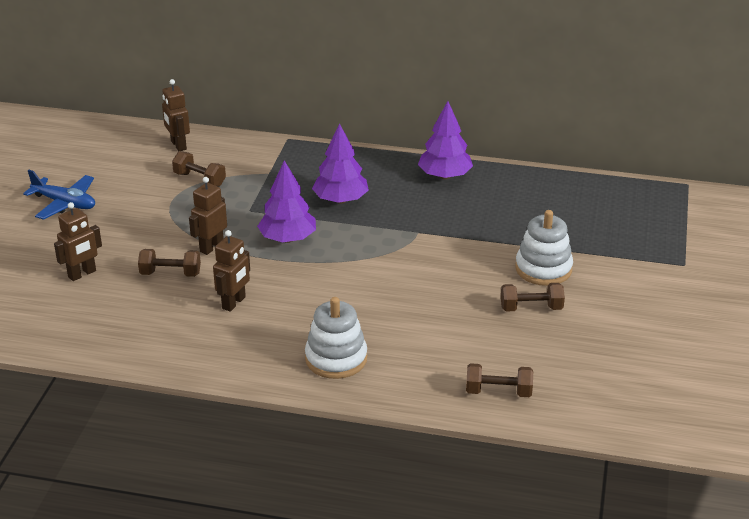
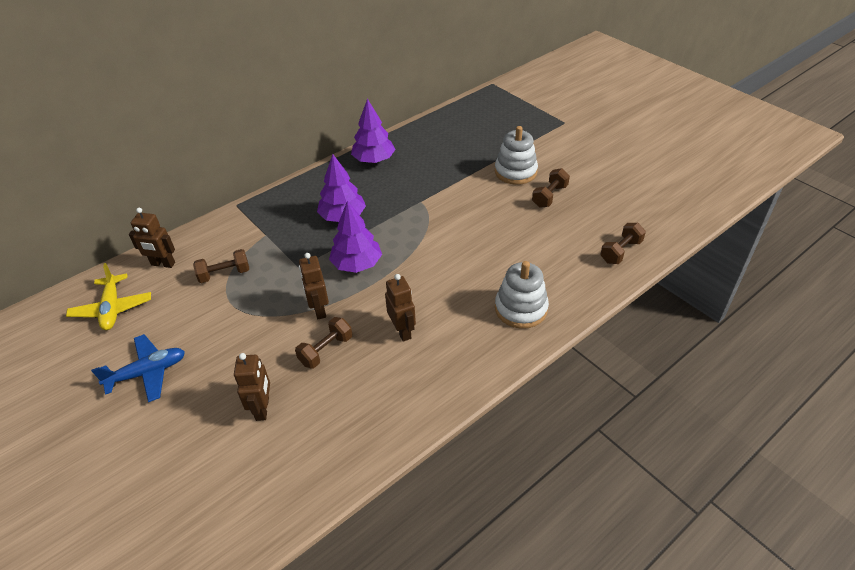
camera: 50 degrees left, 10 degrees up
(108, 151) = (112, 309): none -> yellow plane

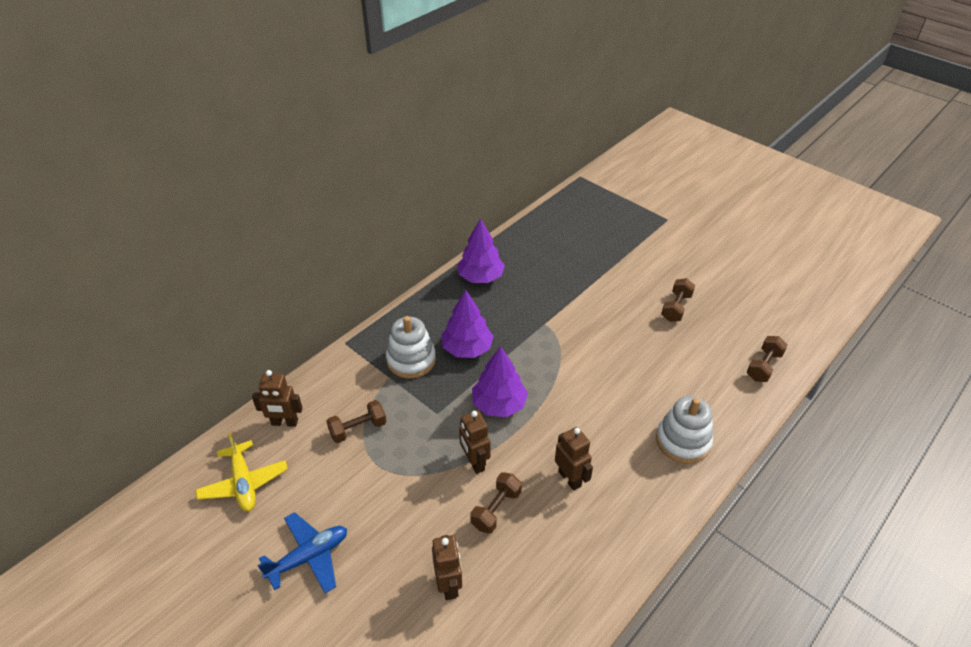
camera: 10 degrees left, 0 degrees up
(515, 172) = (633, 281): white stacking toy -> white stacking toy (411, 360)

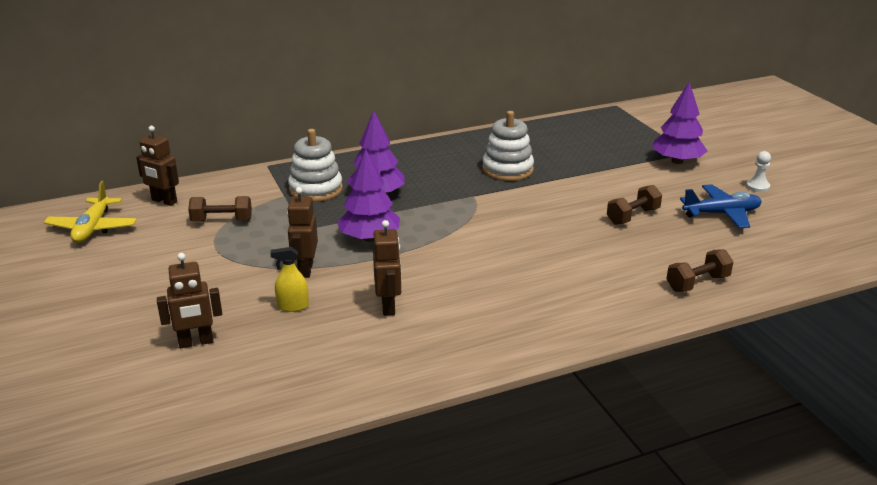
camera: 25 degrees right, 15 degrees down
(309, 557) = (96, 287): blue plane -> blue plane (722, 214)
(449, 585) = (196, 342): brown robot -> brown robot turned 60 degrees clockwise
(480, 277) = (439, 151): purple tree -> purple tree (677, 161)
(496, 509) = (293, 306): brown dumbbell -> yellow spray bottle
(683, 441) = (541, 313): white stacking toy -> white stacking toy (507, 170)
(738, 244) = (757, 187): none -> white pawn

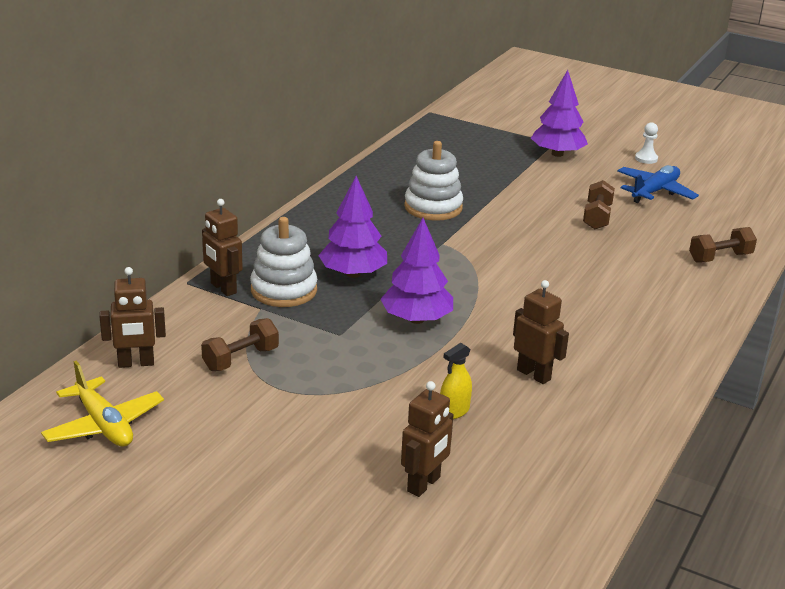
camera: 40 degrees left, 0 degrees up
(305, 270) = (408, 373): brown robot -> brown robot (223, 288)
(697, 283) = (720, 258): brown dumbbell -> brown dumbbell turned 45 degrees clockwise

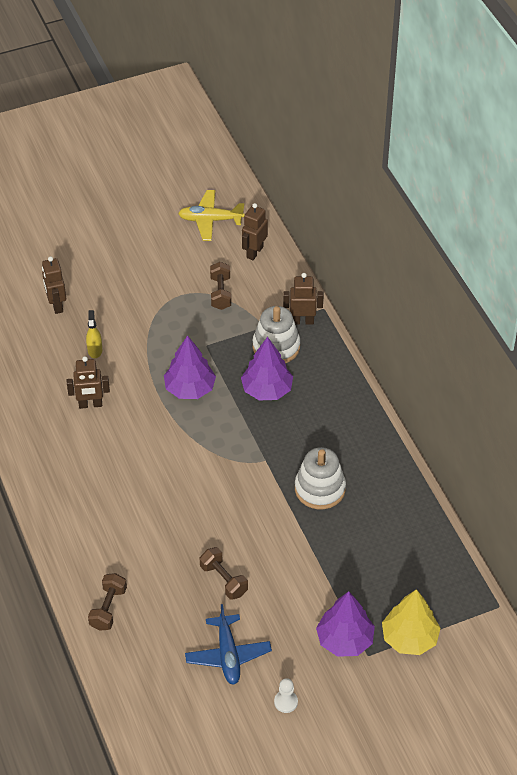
camera: 130 degrees right, 20 degrees up
(512, 133) = (409, 638): none -> yellow tree

